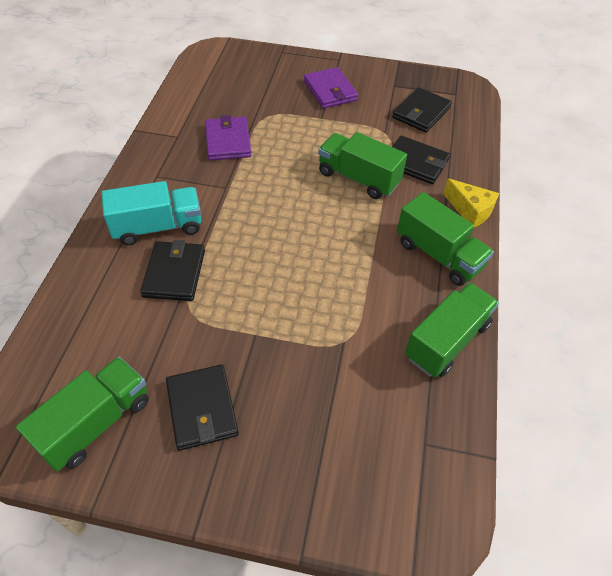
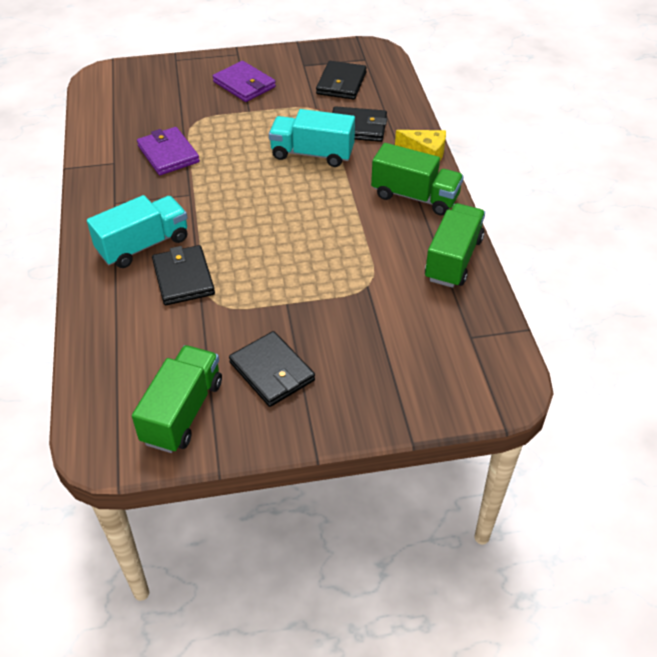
camera: 20 degrees left, 5 degrees down
(358, 178) = (312, 154): green truck -> turquoise truck

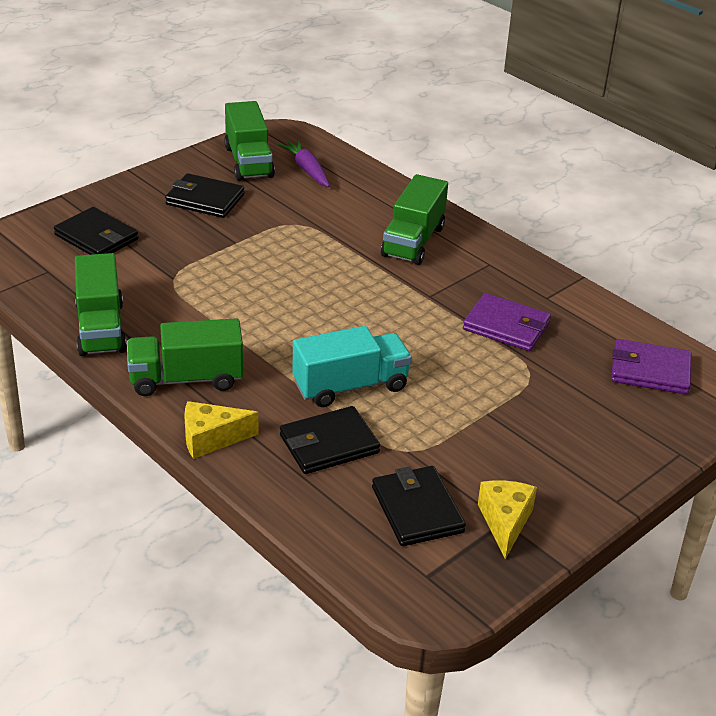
camera: 145 degrees right, 10 degrees down
(137, 372) = (307, 170): none -> purple carrot
(143, 245) = (413, 241): turquoise truck -> green truck
(183, 278) = (346, 231): black wallet -> black wallet (96, 237)
(244, 84) = (541, 451): purple wallet -> purple wallet (650, 371)
(303, 64) = (505, 522): none -> yellow cheese

